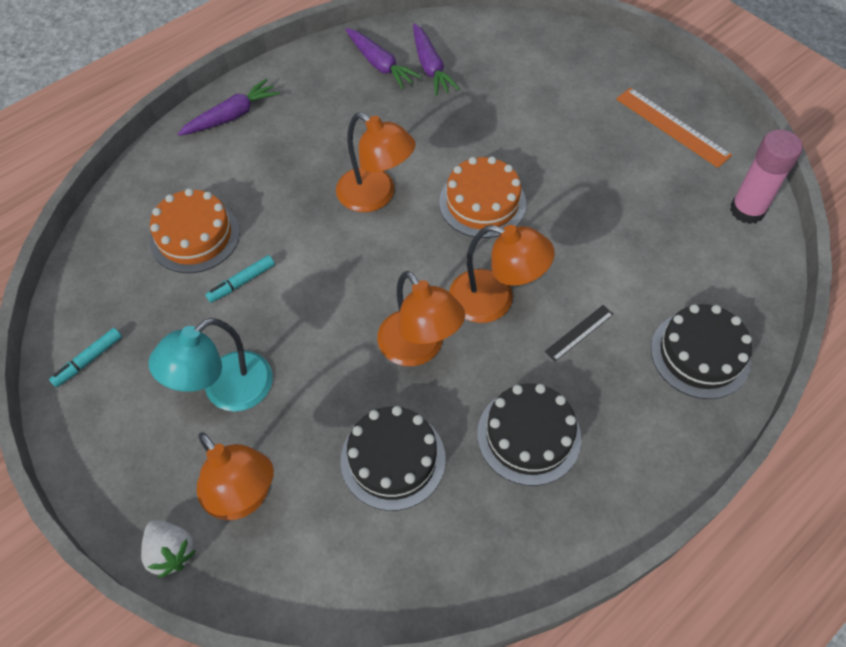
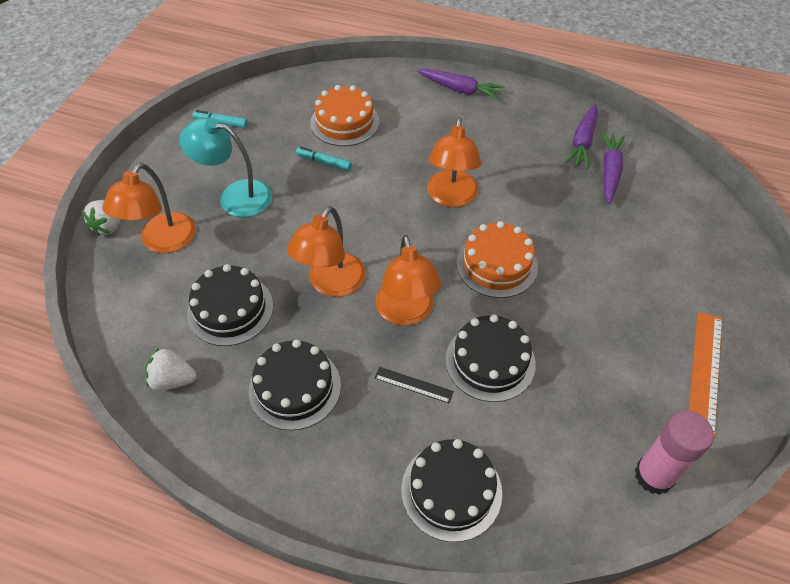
camera: 60 degrees right, 5 degrees down
(430, 67) = (610, 171): purple carrot -> purple carrot turned 150 degrees clockwise
(455, 554) = (173, 380): none -> white strawberry
(586, 262) = (490, 361): none -> black cake

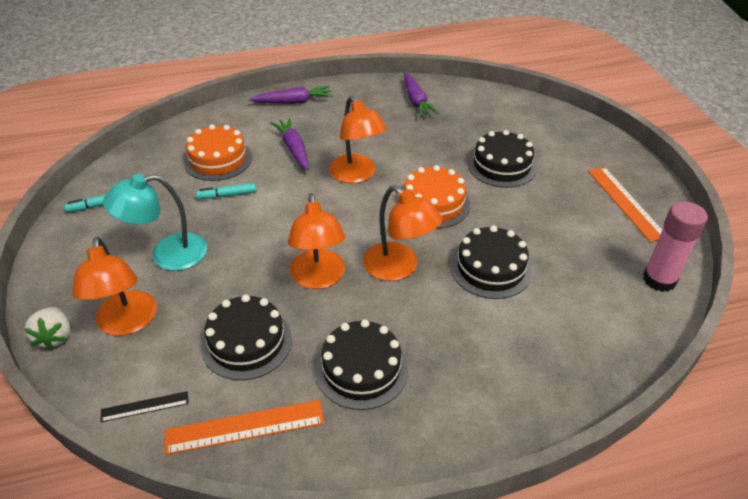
camera: 35 degrees left, 10 degrees down
(173, 380) = (245, 427): white strawberry -> orange ruler
(413, 385) = (452, 314): black ruler -> black ruler (145, 406)
(451, 490) = (549, 368): black cake -> black cake (501, 166)
(610, 171) = (452, 112): purple carrot -> purple carrot (294, 149)

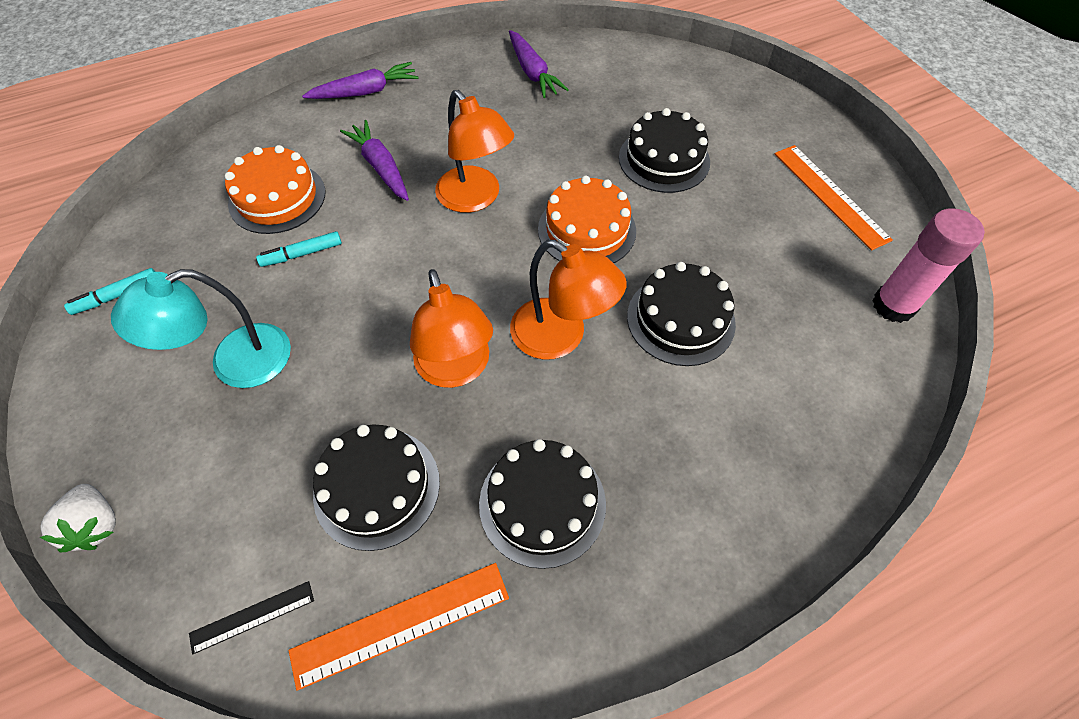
camera: 10 degrees left, 15 degrees up
(127, 323) = (198, 484): orange lamp -> none

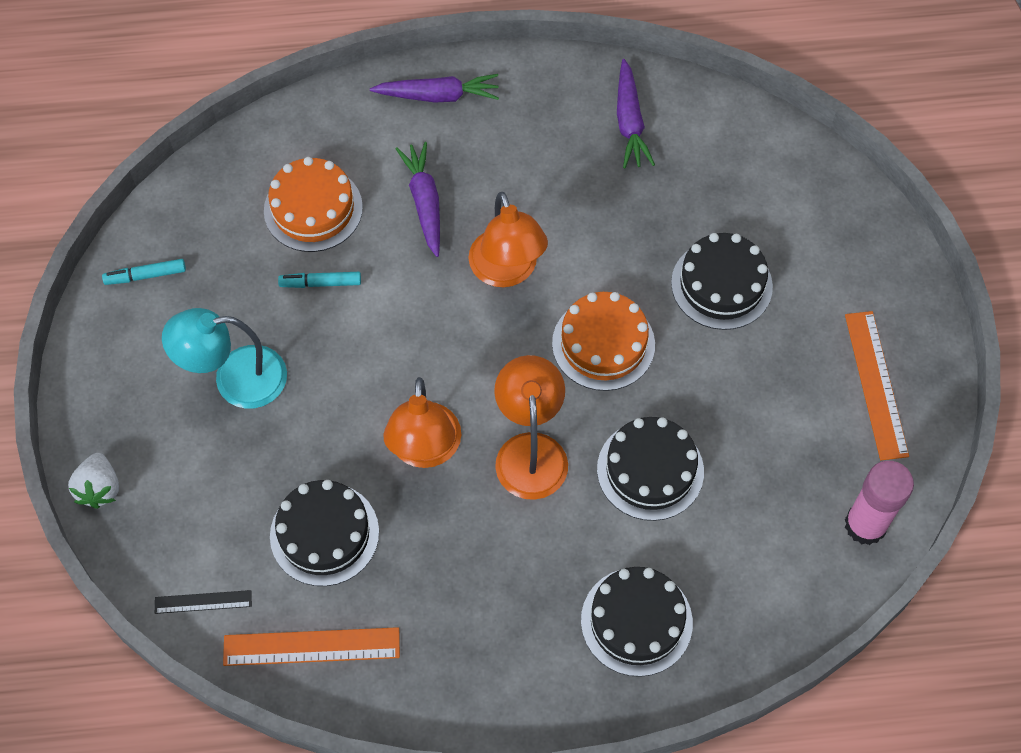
camera: 20 degrees right, 5 degrees up
(542, 503) = (454, 594): black cake -> black cake (636, 621)
(561, 337) = (530, 450): orange lamp -> orange lamp turned 150 degrees counterclockwise

